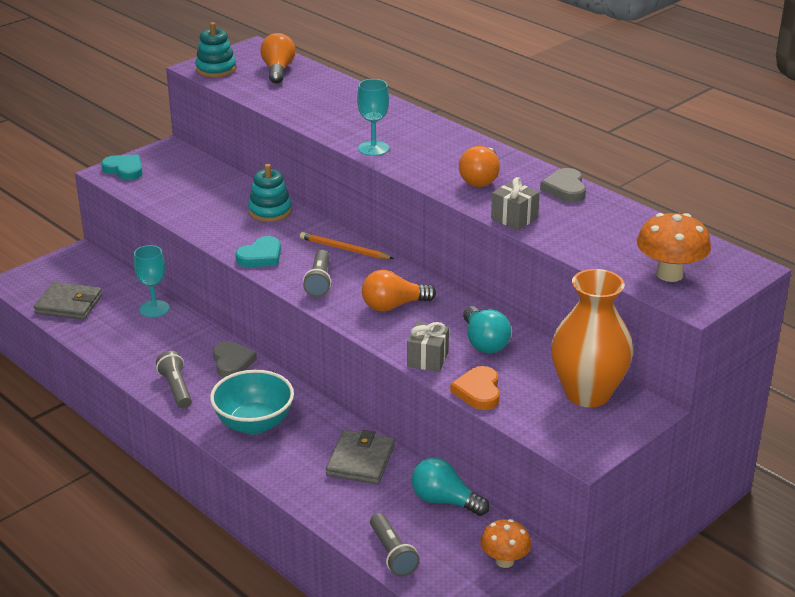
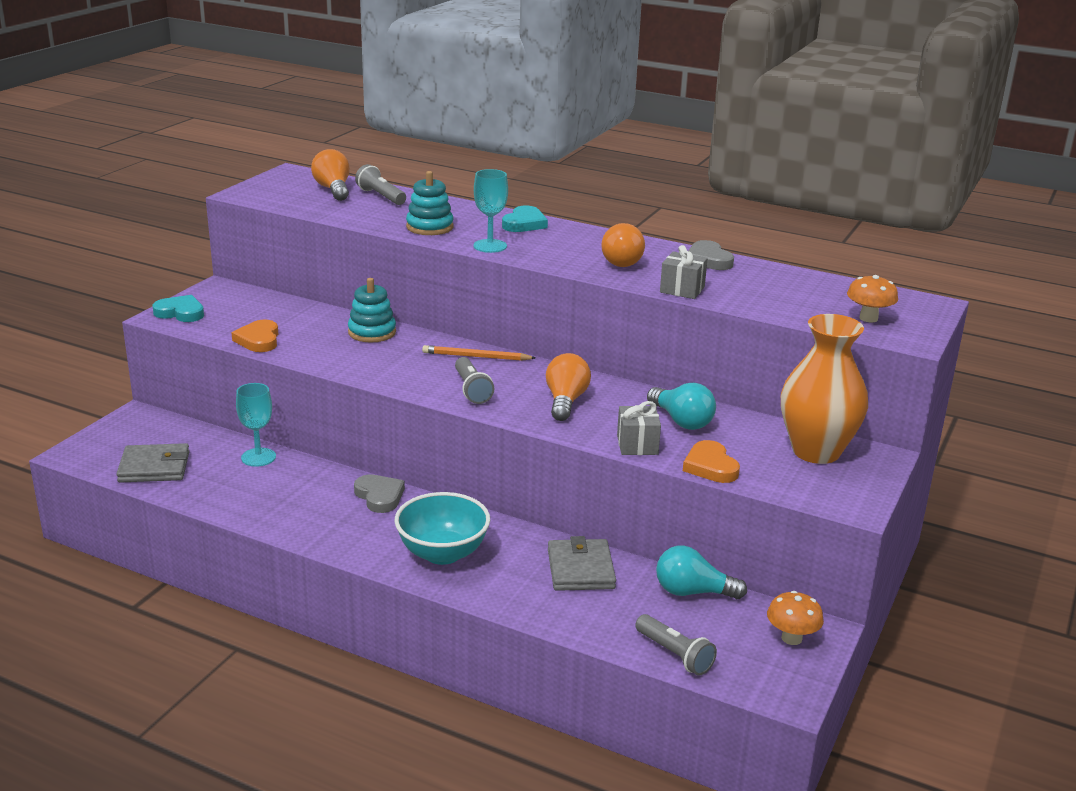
camera: 20 degrees left, 5 degrees down
(172, 206) = (258, 340): none -> orange heart
(176, 388) = (333, 532): grey flashlight -> grey flashlight (381, 196)
(216, 69) = (264, 194): turquoise stacking toy -> turquoise stacking toy (429, 227)
(261, 256) = (392, 375): turquoise heart -> turquoise heart (524, 223)
(393, 306) = (565, 401): orange light bulb -> orange light bulb turned 135 degrees clockwise
(669, 274) = (868, 318): orange mushroom -> orange mushroom, size x0.67

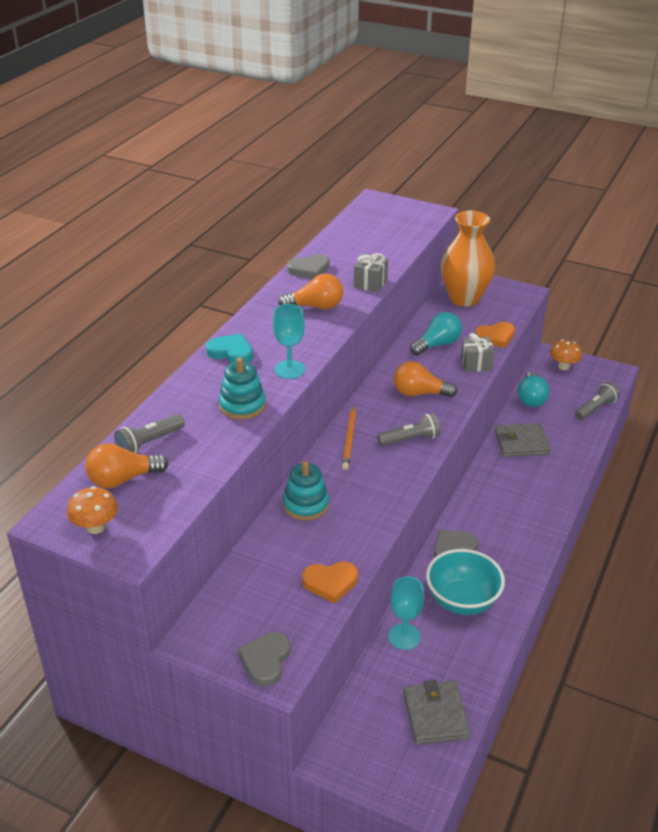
camera: 90 degrees left, 10 degrees up
(180, 313) = (265, 660): turquoise heart -> grey heart
(442, 553) = (522, 508): turquoise bowl -> turquoise bowl (462, 600)
(868, 318) = (404, 221): orange mushroom -> orange mushroom (96, 527)

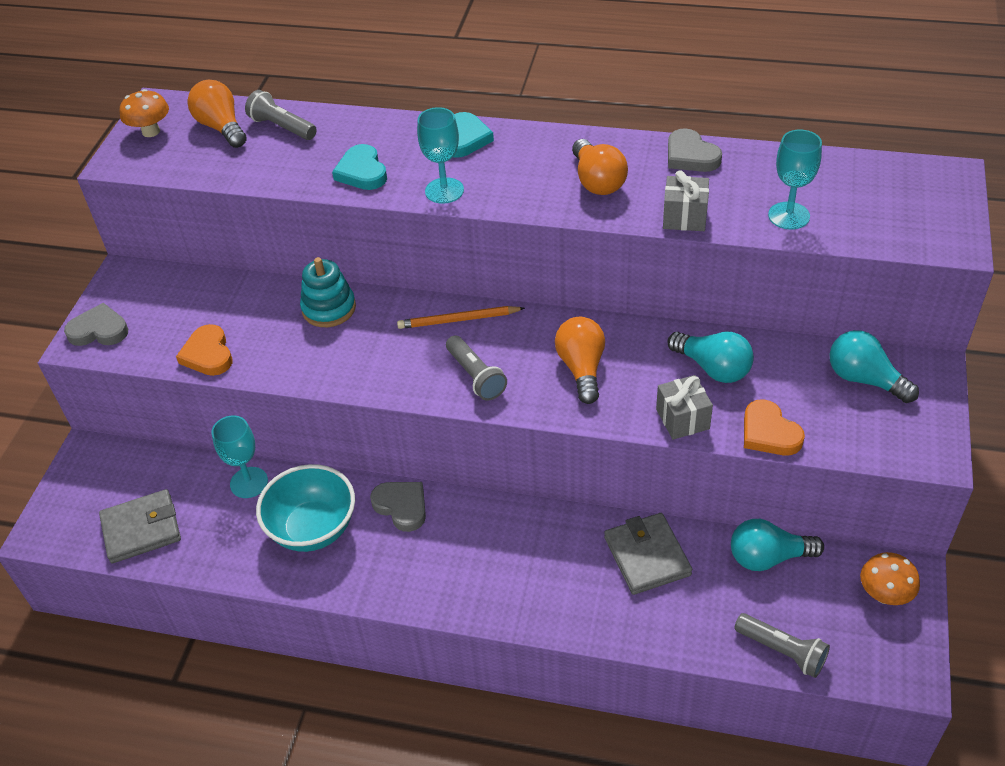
camera: 80 degrees right, 10 degrees up
(242, 405) = (362, 172): turquoise stacking toy -> turquoise heart
(386, 251) = (789, 216): none -> turquoise goblet
(464, 298) = (864, 379): orange vase -> turquoise light bulb

